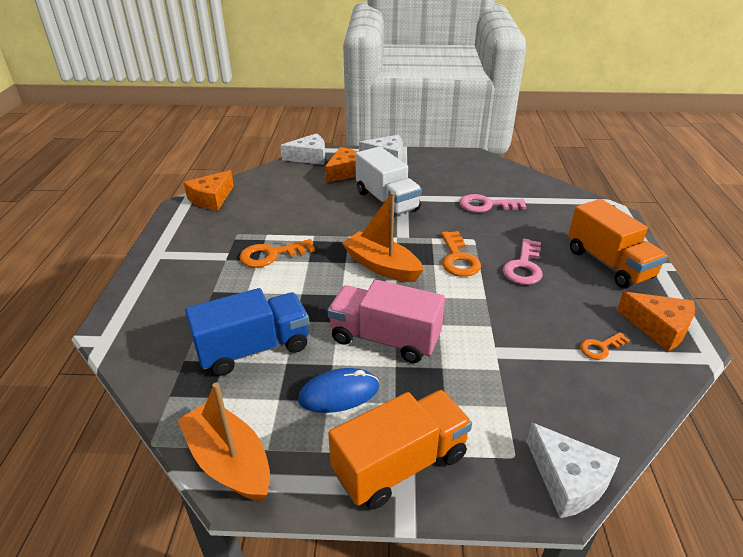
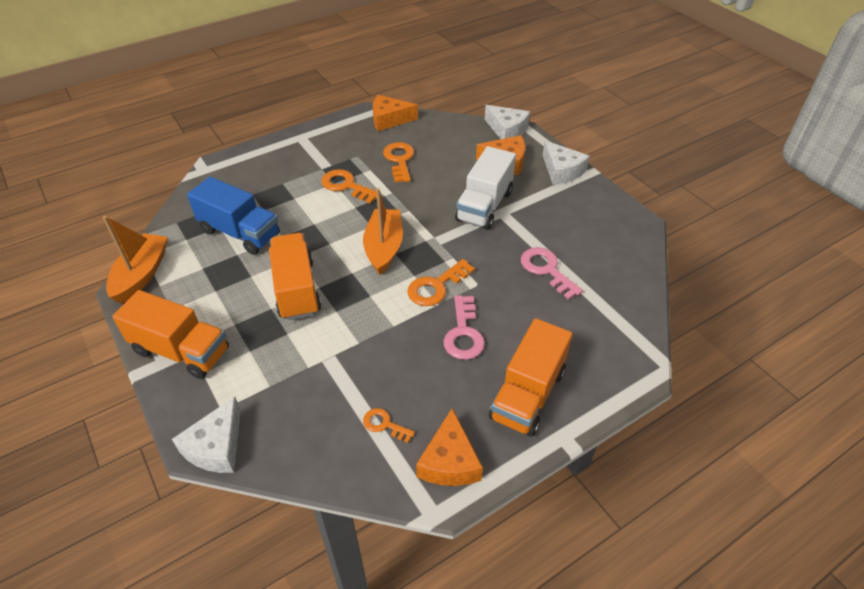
camera: 55 degrees right, 10 degrees up
(275, 215) = (399, 160): none -> orange key
(339, 393) = (225, 293): blue mouse -> none
(385, 339) = (296, 289): pink truck -> orange truck
(524, 267) = (463, 333): pink key -> pink key turned 75 degrees counterclockwise

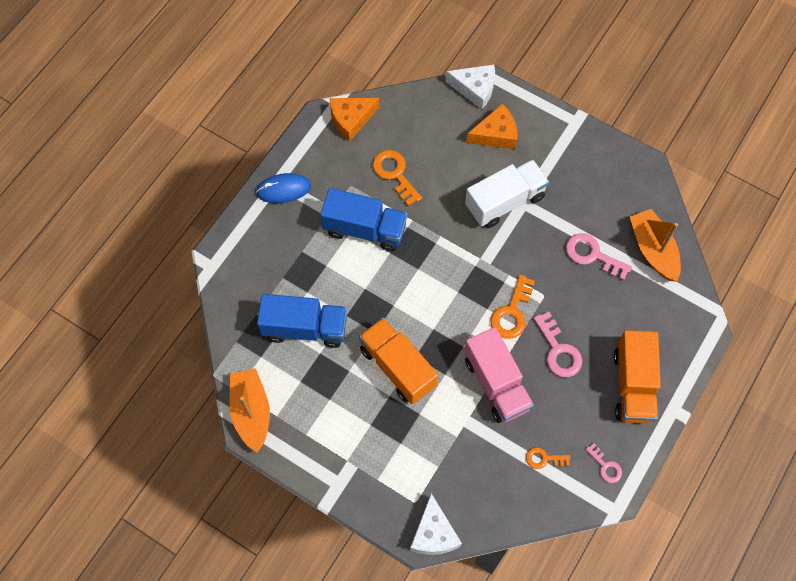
camera: 25 degrees left, 20 degrees up
(181, 351) = (345, 469): orange truck -> none
(301, 143) = (283, 189): none -> blue mouse
(346, 186) = (365, 229): orange key -> blue truck
(381, 337) = (496, 383): none -> pink truck
(384, 247) = (444, 289): orange boat -> orange boat (653, 250)
(449, 461) = (605, 466): orange cheese -> pink key
(484, 206) = (504, 202): white truck -> white truck turned 120 degrees counterclockwise
(561, 171) = (552, 127): white cheese -> none

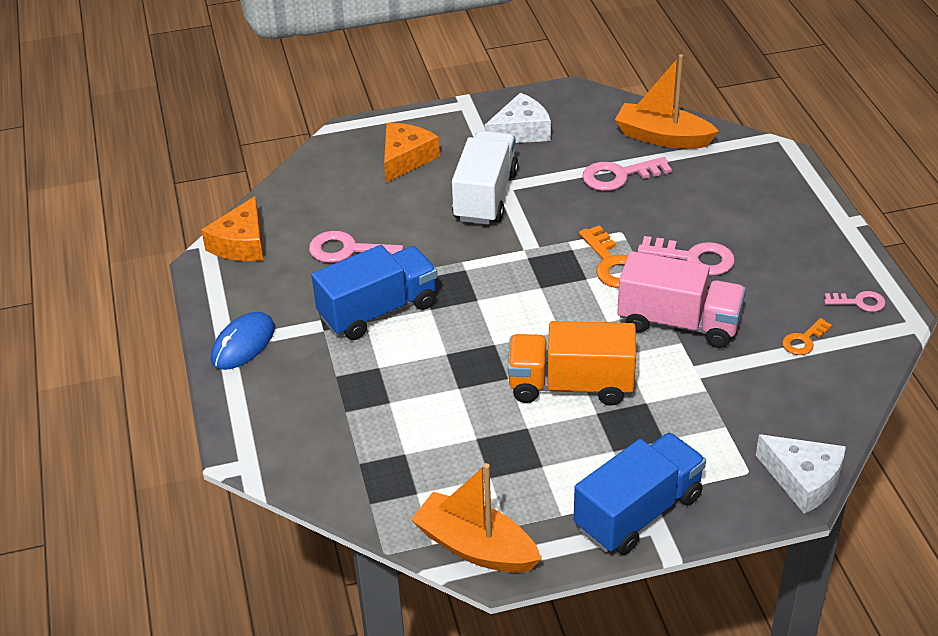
camera: 45 degrees left, 25 degrees down
(305, 328) = (430, 432): blue truck -> blue truck (638, 512)
(394, 174) = (348, 251): orange key -> pink key
(475, 89) = (338, 142): white cheese -> white cheese (521, 131)
(633, 385) = (790, 232): orange truck -> none

